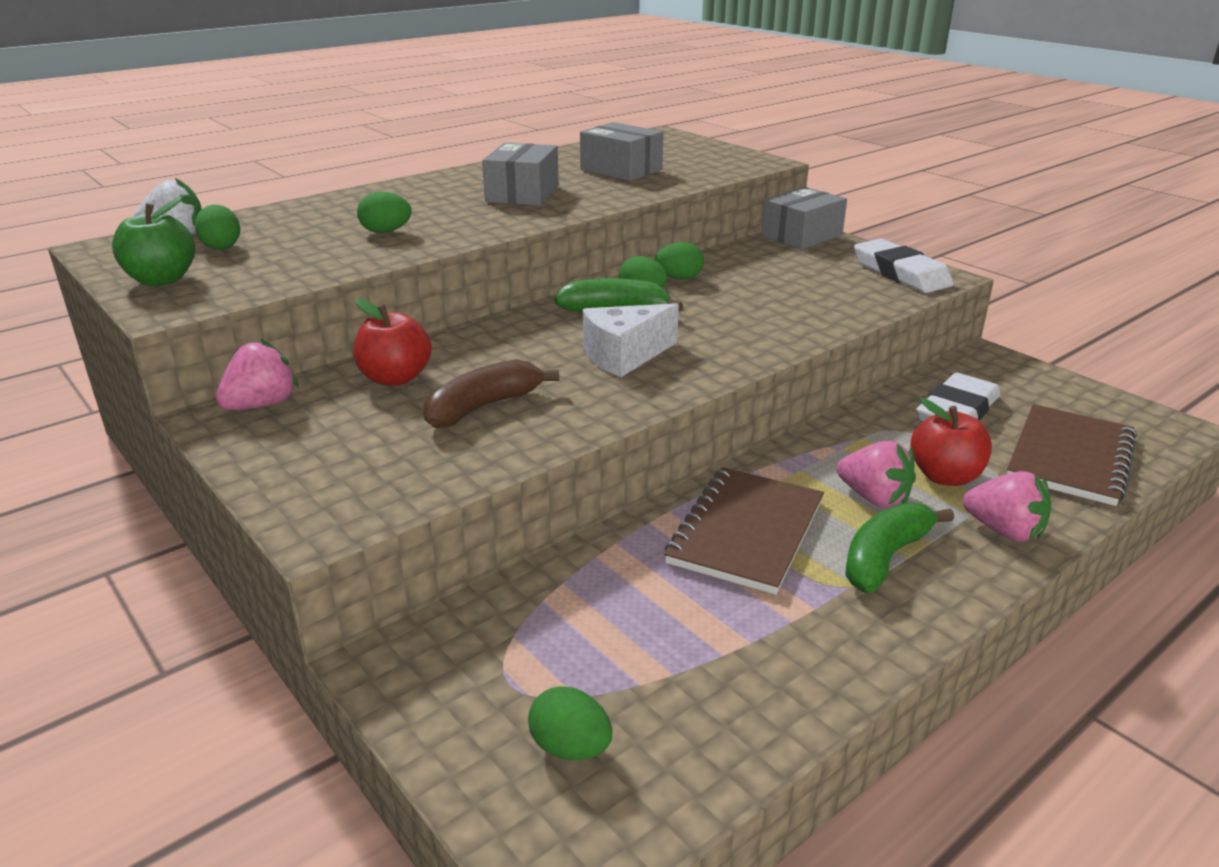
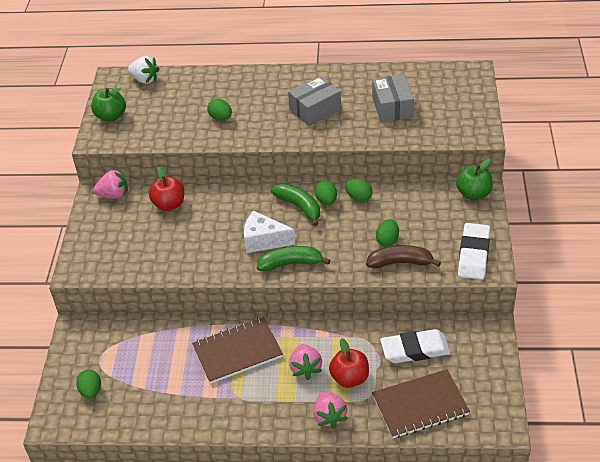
camera: 45 degrees right, 15 degrees up
(221, 246) = (151, 99): green egg -> green egg (387, 240)
(483, 407) = (180, 240): brown banana -> brown banana (400, 262)
(801, 236) = (473, 194): grey box -> green apple
(885, 557) = (268, 396): green banana -> green banana (291, 263)

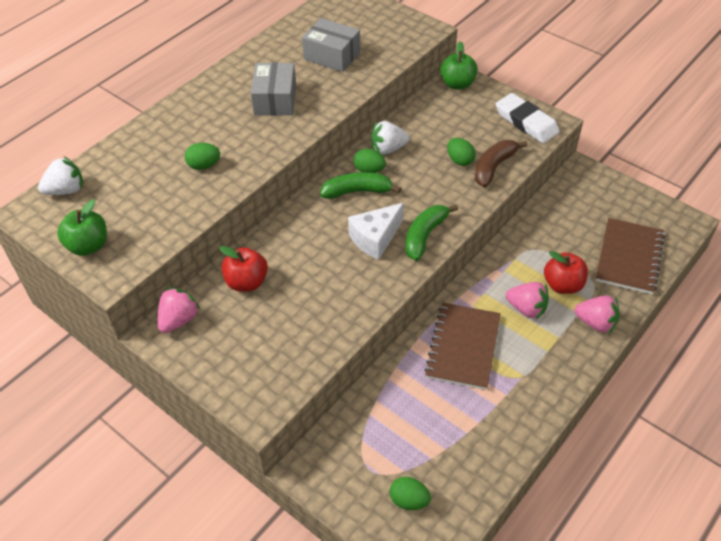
camera: 55 degrees left, 5 degrees up
(358, 198) = (388, 149): green egg -> white strawberry
(415, 349) = (566, 226): white eraser -> none

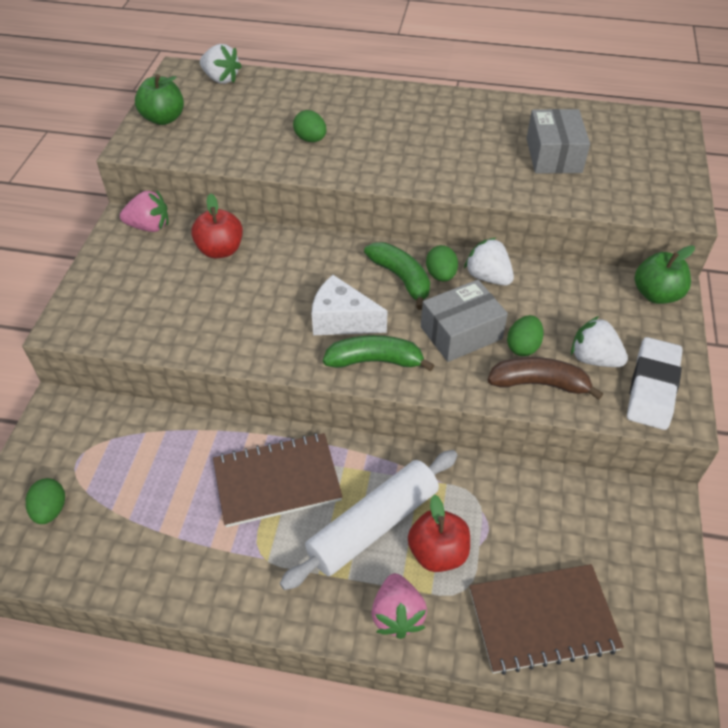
camera: 60 degrees right, 0 degrees up
(275, 100) = (443, 145): grey box -> grey box (461, 333)
(489, 135) = (593, 358): none -> white strawberry
(526, 308) = (373, 525): pink strawberry -> white rolling pin

